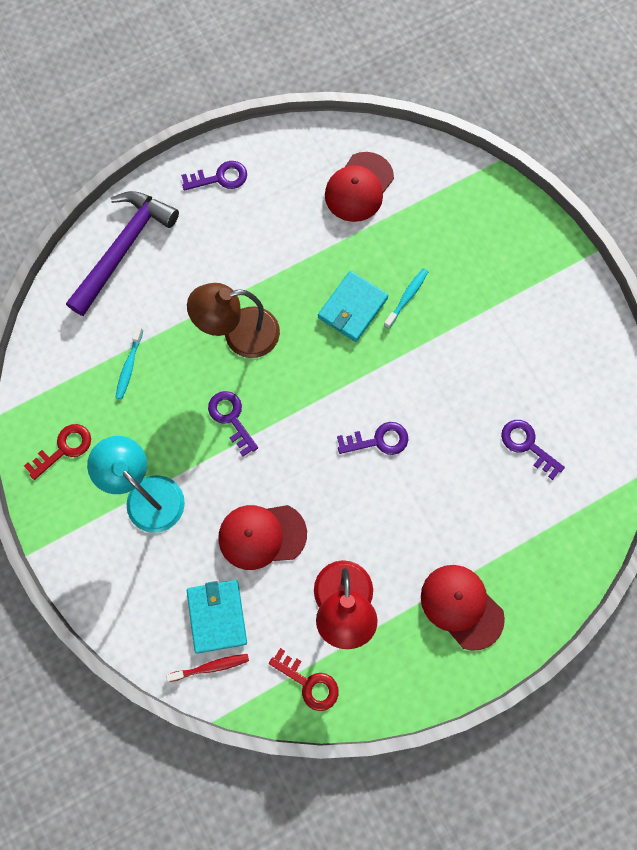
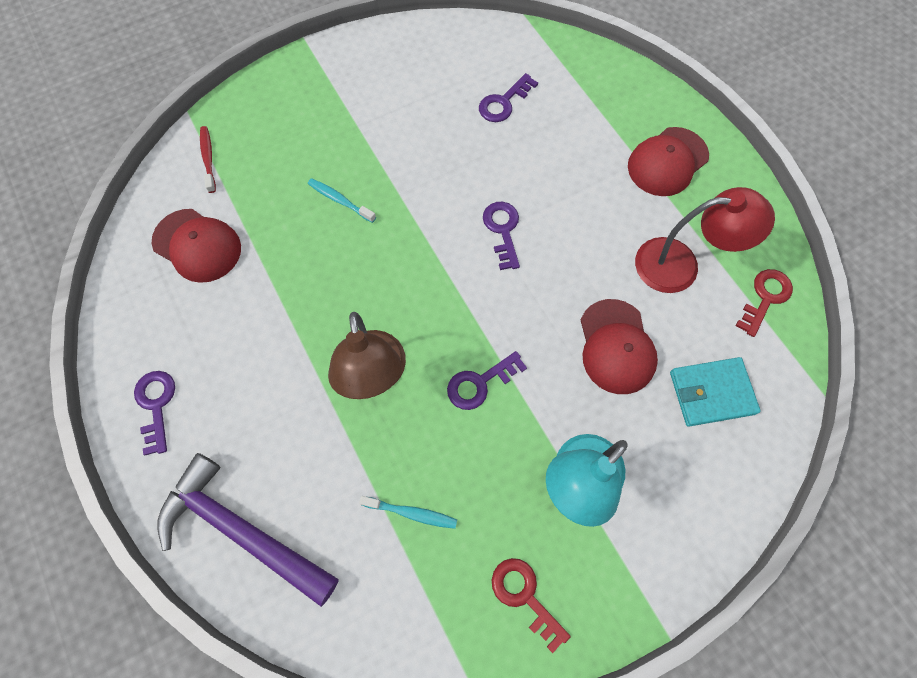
camera: 90 degrees left, 5 degrees down
(211, 667) = (767, 398): red toothbrush -> red toothbrush (208, 158)
(352, 308) = (348, 254): turquoise wallet -> none

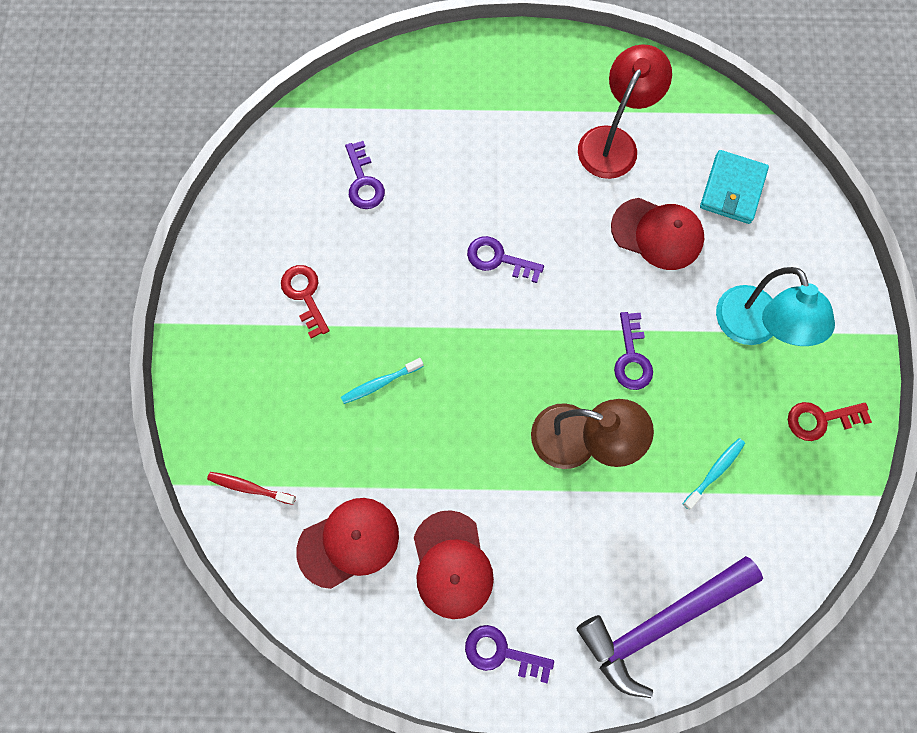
camera: 60 degrees left, 5 degrees up
(667, 162) = (511, 89): red cap -> red cap (452, 564)
(765, 298) = (676, 100): red key -> red key (305, 295)

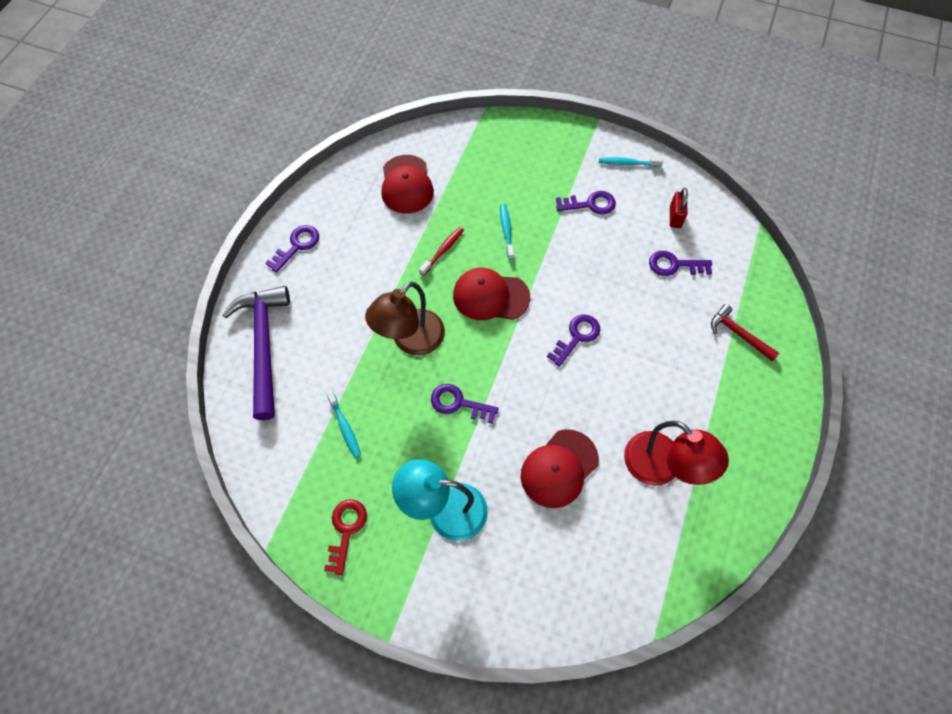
camera: 110 degrees right, 10 degrees down
(224, 268) = (627, 163): none -> turquoise toothbrush
(249, 487) = (466, 143): red toothbrush -> red toothbrush (443, 250)
(293, 196) = (675, 217): none -> red padlock
(305, 295) = (590, 204): red key -> purple key
(431, 102) = (738, 334): none -> red hammer
(452, 564) = (364, 235): red cap -> red cap (490, 296)
(732, 189) = (582, 555): turquoise wallet -> none

